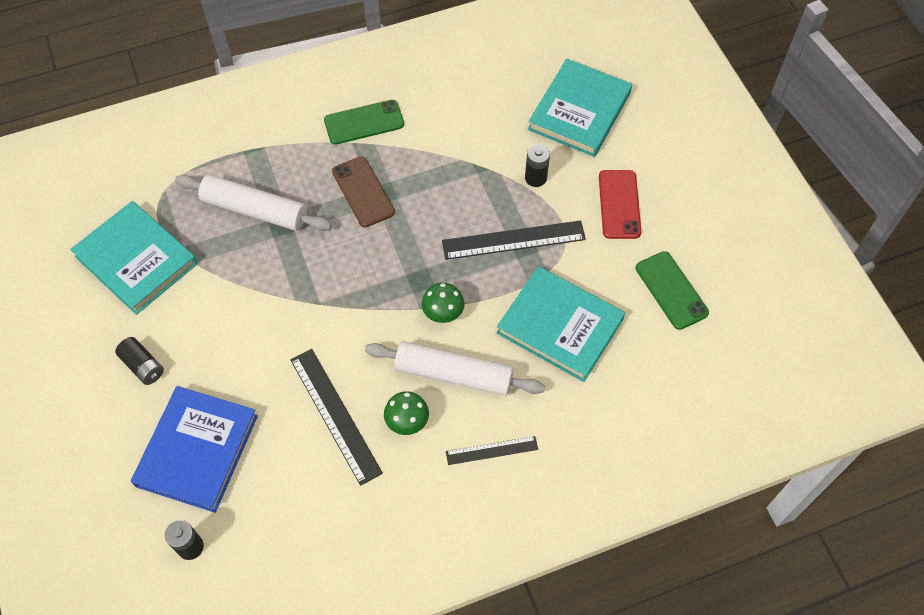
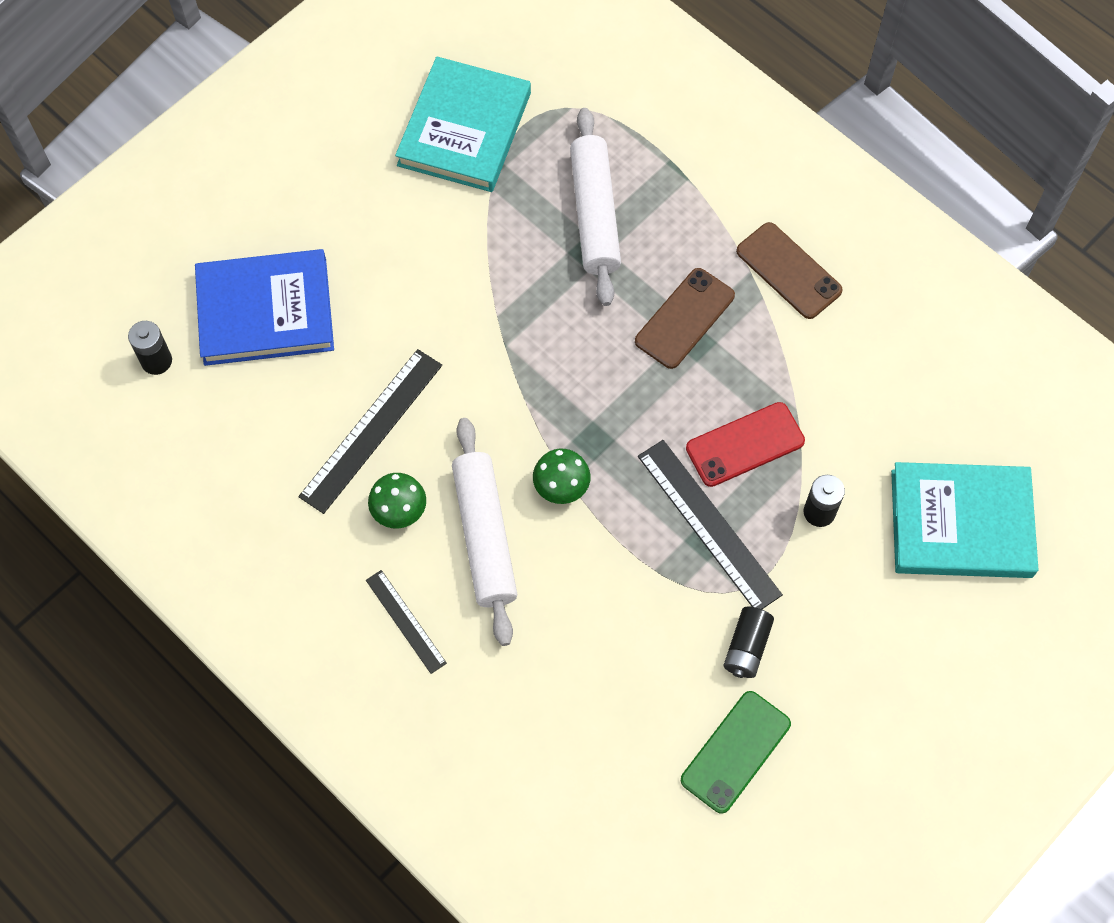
camera: 65 degrees right, 5 degrees up
(143, 366) = (338, 206): black battery -> black battery (746, 647)
(364, 122) = (788, 271): green phone -> brown phone
(560, 326) = (611, 632): turquoise book -> none
(619, 204) = (835, 634): red phone -> red phone (745, 444)

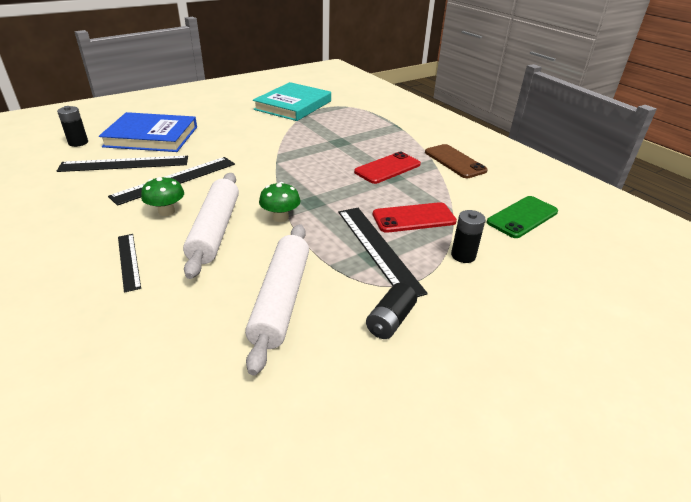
camera: 10 degrees right, 30 degrees down
(271, 406) = (124, 164): none -> black ruler
(594, 214) = (348, 133): white rolling pin -> white rolling pin (281, 300)
(684, 318) = (387, 168): brown phone -> red phone
(735, 752) = (361, 394): green phone -> green phone (522, 217)
(961, 523) = (577, 278): turquoise book -> none

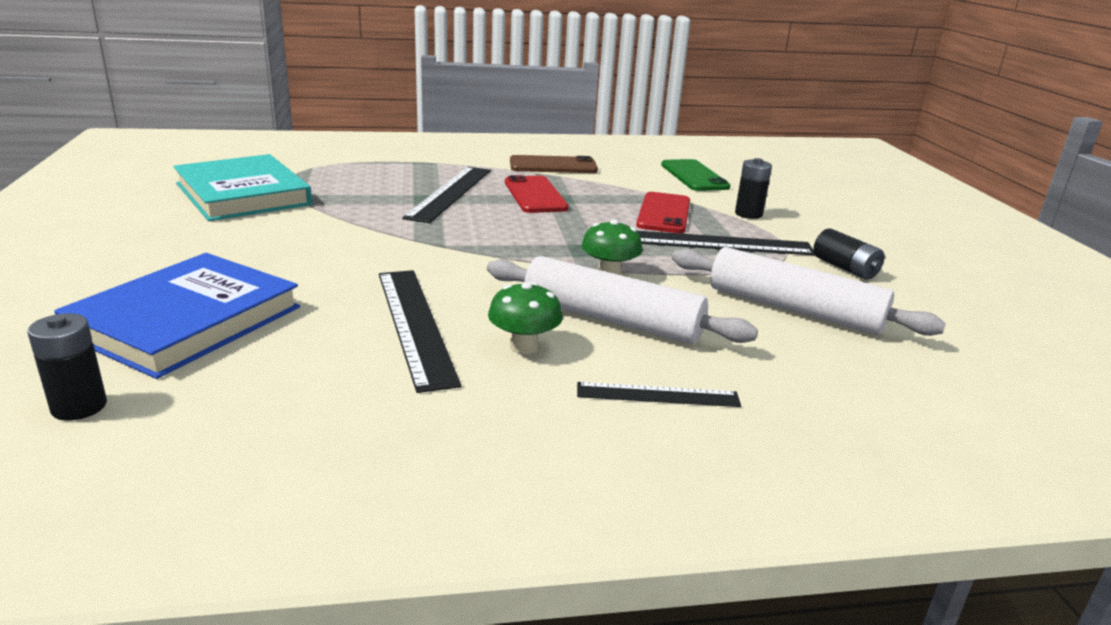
camera: 65 degrees left, 10 degrees down
(124, 164) = (285, 362): black ruler -> black ruler (450, 193)

